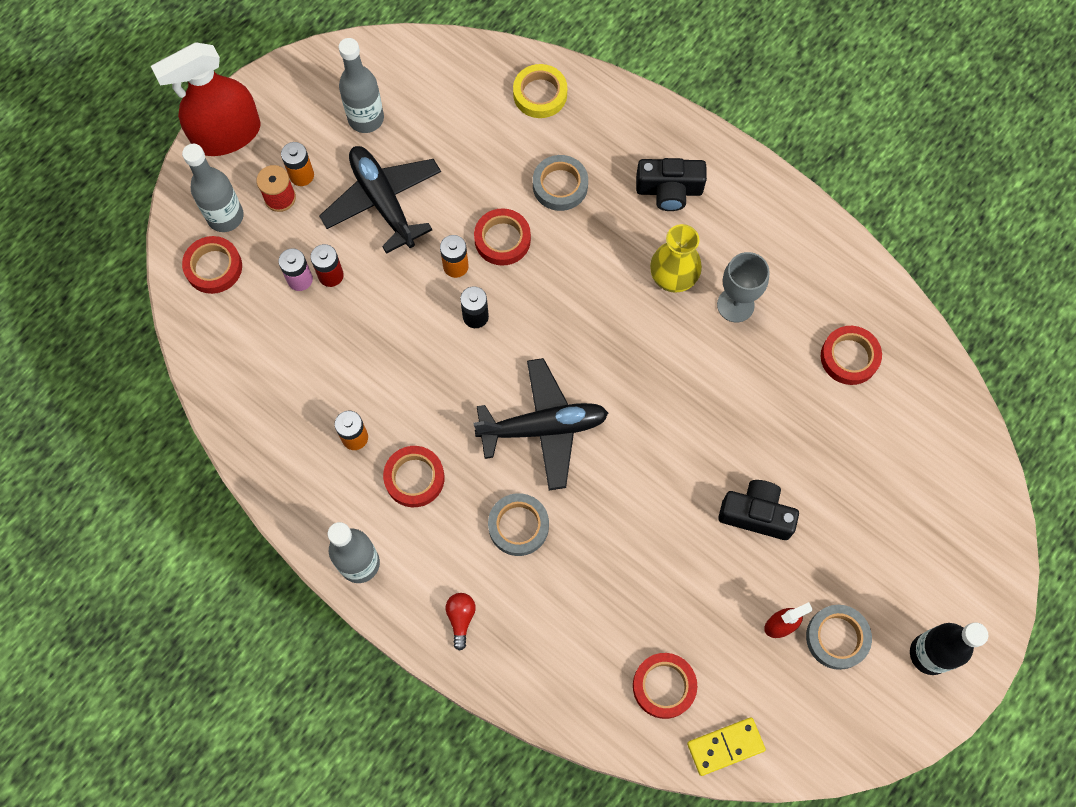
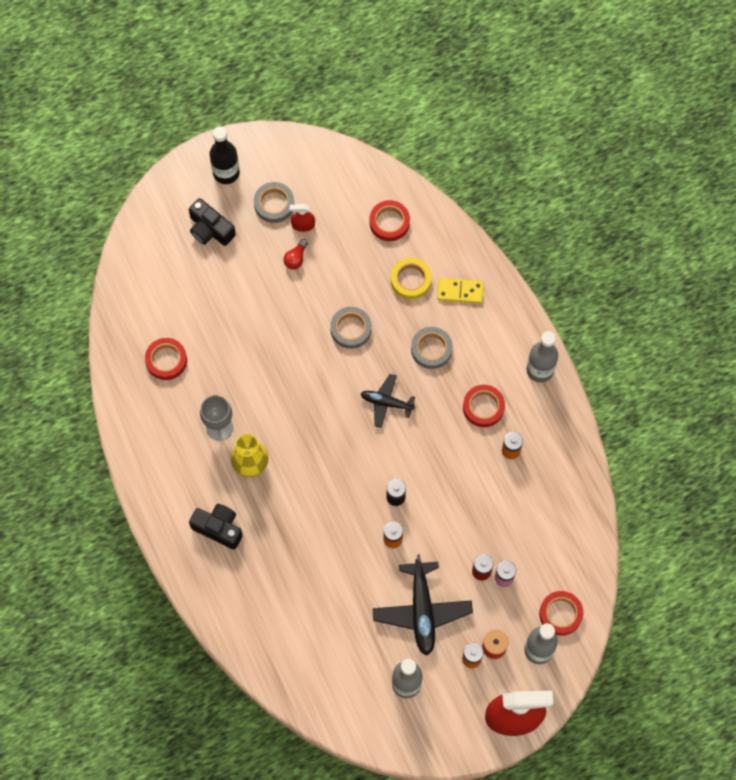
camera: 155 degrees left, 0 degrees up
(461, 618) = (491, 311): red light bulb -> red light bulb (296, 258)
(502, 239) = (351, 544): red tape -> none
(540, 94) = (271, 645): yellow tape -> yellow tape (411, 280)
(543, 428) = (386, 402): black plane -> black plane, size x0.59
(560, 185) = (292, 566): grey tape -> grey tape (351, 329)
(725, 746) = (371, 177): yellow domino -> yellow domino (460, 291)
(756, 514) = (281, 292): black camera -> black camera (210, 229)

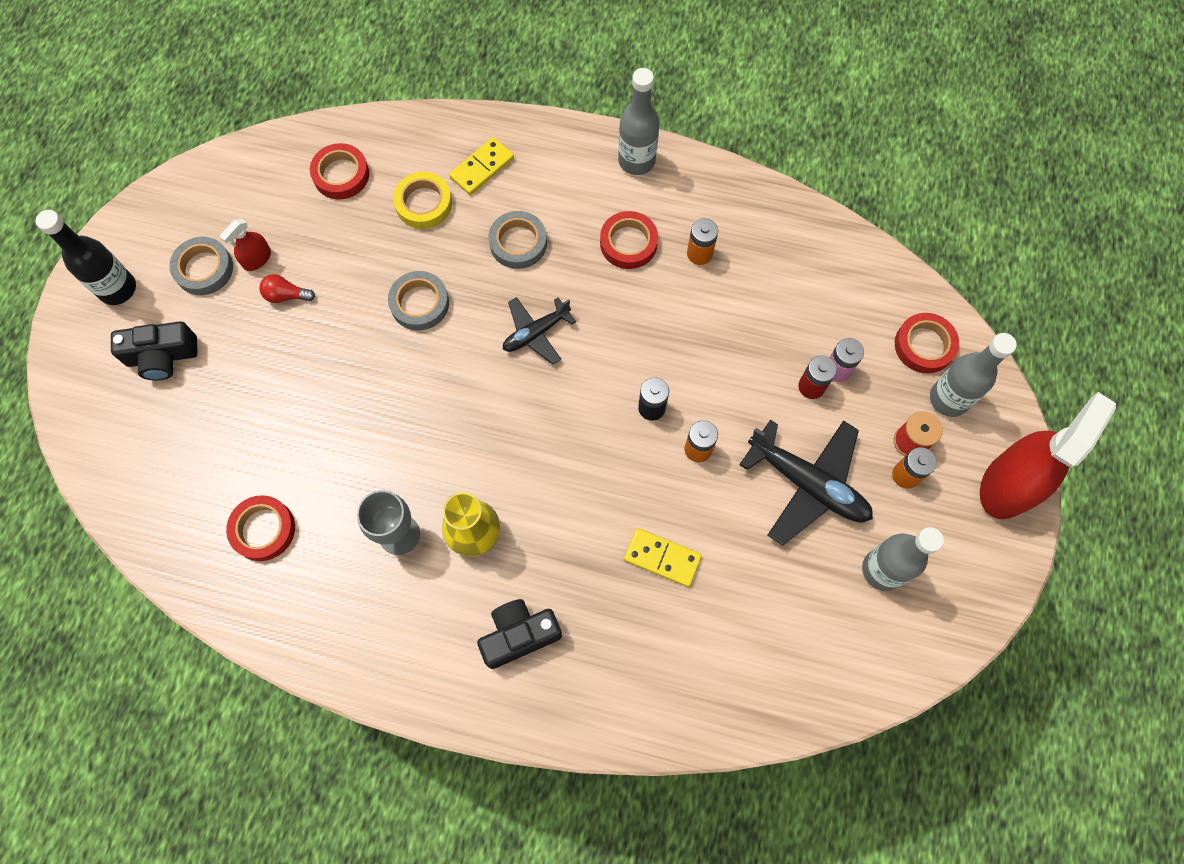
camera: 50 degrees left, 0 degrees up
(296, 258) = (286, 295): red light bulb -> red light bulb turned 120 degrees clockwise
(317, 567) = (662, 558): none -> yellow domino

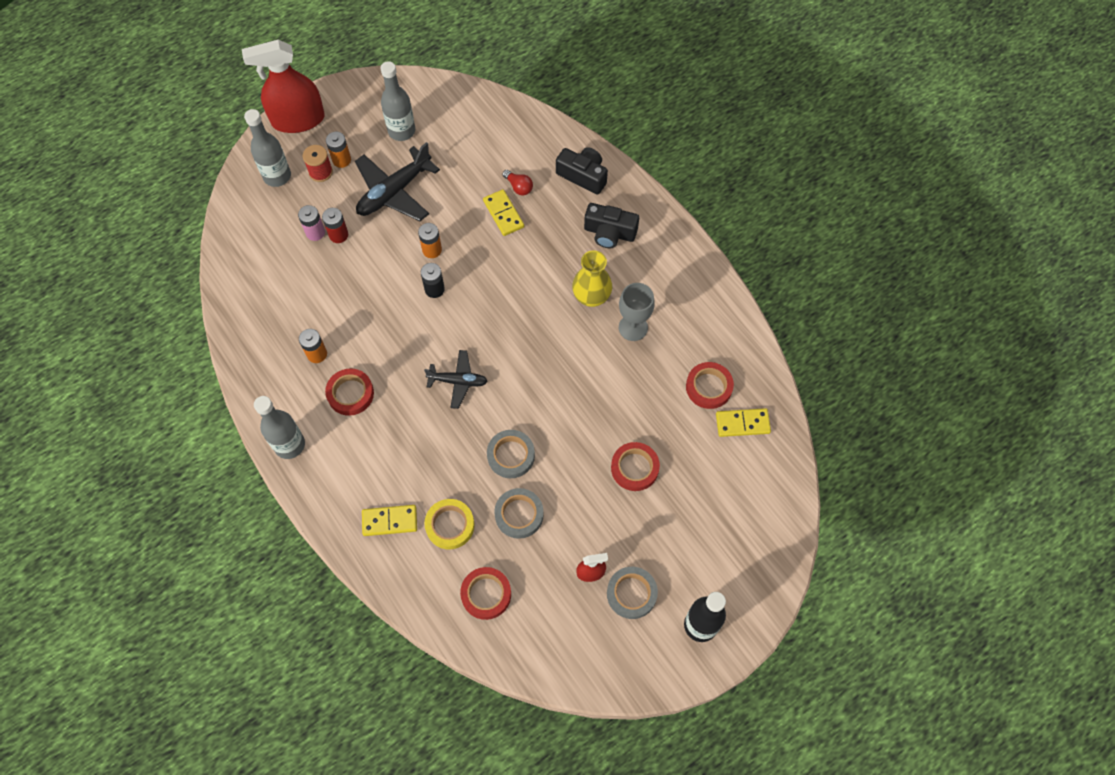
camera: 140 degrees left, 5 degrees down
(162, 357) = (700, 547): black camera -> black camera (583, 176)
(198, 516) = (742, 423): none -> yellow domino
(286, 295) = (590, 529): red light bulb -> red light bulb (519, 187)
(518, 243) = (415, 448): grey tape -> grey tape (519, 514)
(808, 484) = (394, 192): black plane -> black plane turned 120 degrees counterclockwise
(924, 345) = (256, 209): red tape -> red tape (634, 468)

